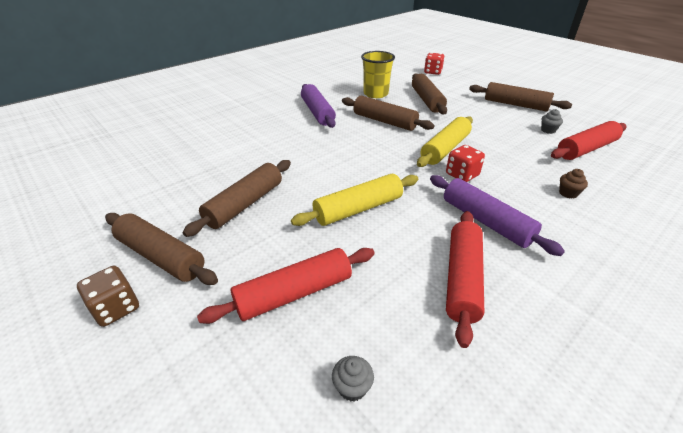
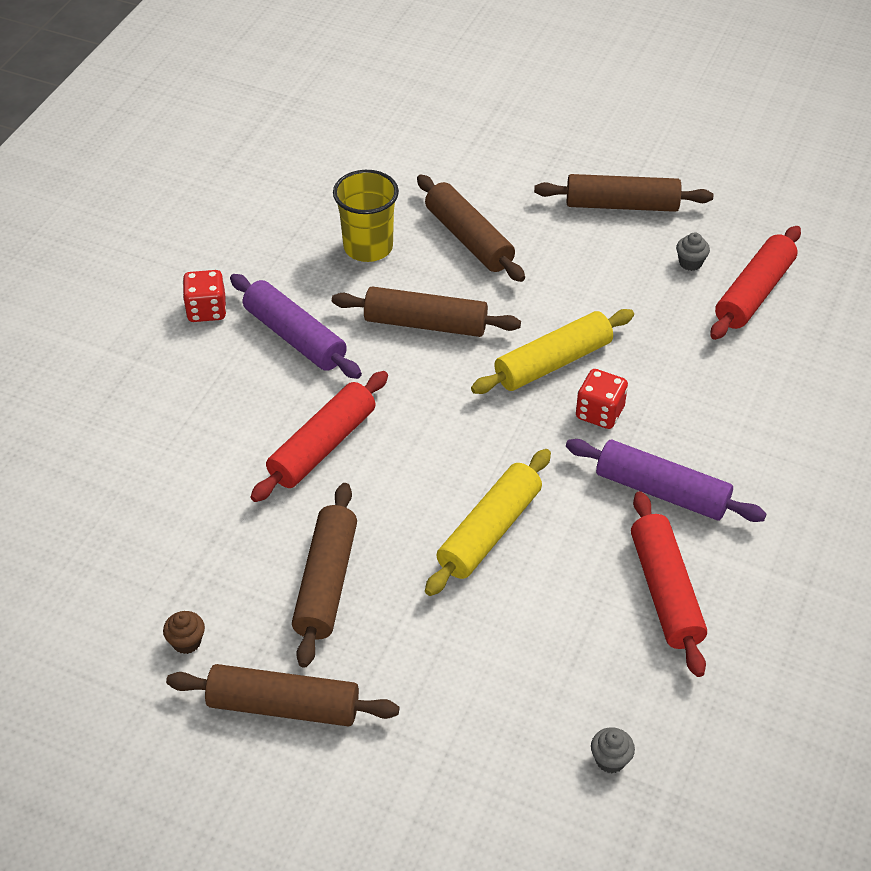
camera: 25 degrees left, 10 degrees up
(116, 308) = (294, 789): brown dice -> none
(294, 293) = (487, 686): red rolling pin -> red rolling pin (322, 446)
(432, 72) = (439, 139): red dice -> red dice (206, 310)
(445, 149) = (552, 362): yellow rolling pin -> yellow rolling pin turned 45 degrees clockwise
(568, 193) = (749, 400): brown cupcake -> brown cupcake (186, 642)

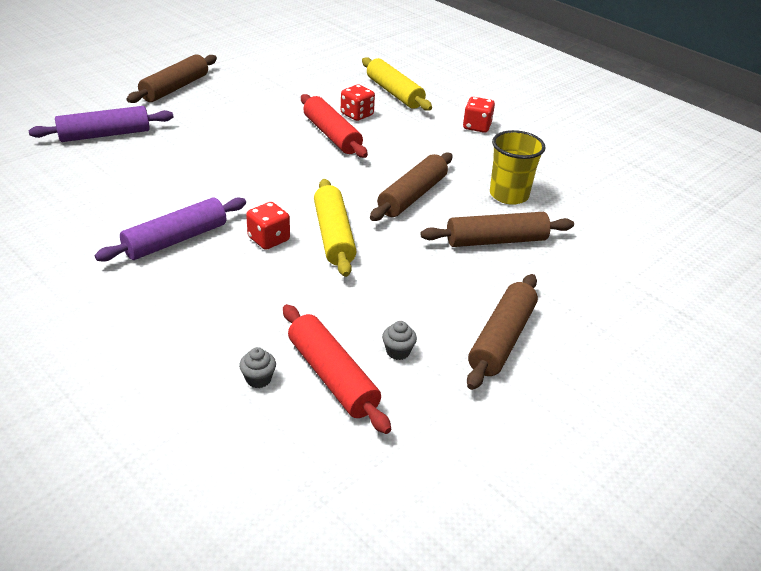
camera: 110 degrees right, 10 degrees down
(186, 642) = (238, 75): brown cupcake -> none
(244, 441) = (357, 115): none -> red dice
(294, 337) = (432, 148): purple rolling pin -> purple rolling pin (105, 134)
(326, 582) = (234, 114): brown rolling pin -> none
(489, 531) = (215, 167): yellow rolling pin -> yellow rolling pin (394, 93)
(610, 760) = (29, 157): grey cupcake -> grey cupcake (258, 379)
(666, 591) = (102, 212): red rolling pin -> none

